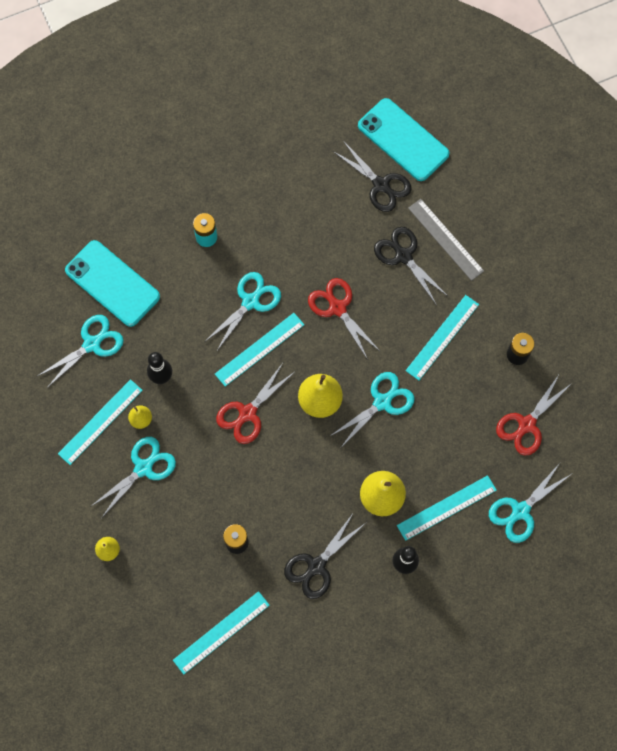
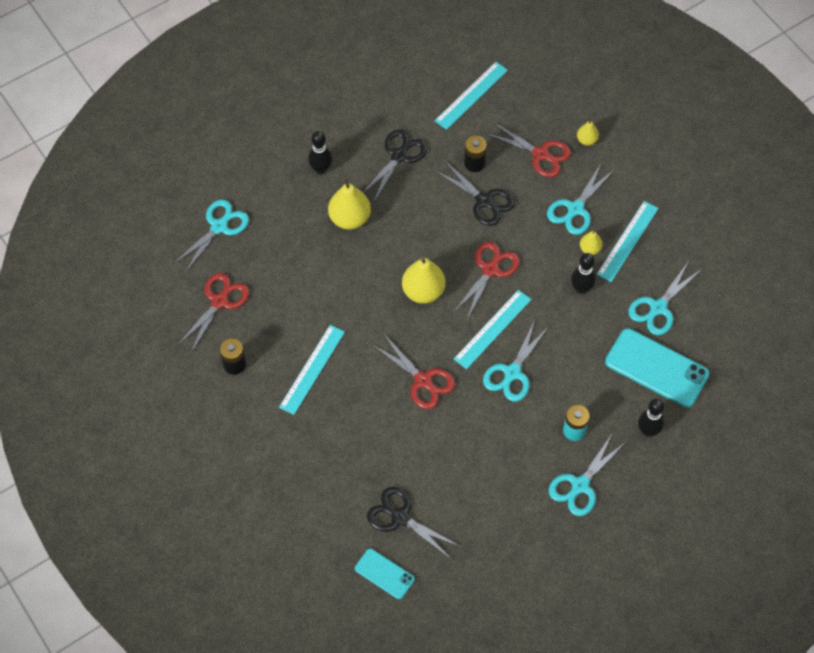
camera: 170 degrees right, 10 degrees down
(138, 225) = (648, 431): none -> black bowling pin
(163, 541) = (540, 154): none -> red scissors
(382, 402) = (362, 300): turquoise scissors -> turquoise scissors (580, 485)
(403, 140) = (384, 574): turquoise phone -> turquoise phone, size x0.55
(403, 256) = (364, 444): black scissors -> black scissors (484, 201)
(445, 239) = (322, 469): grey ruler -> none
(446, 507) = (288, 219): turquoise ruler -> none

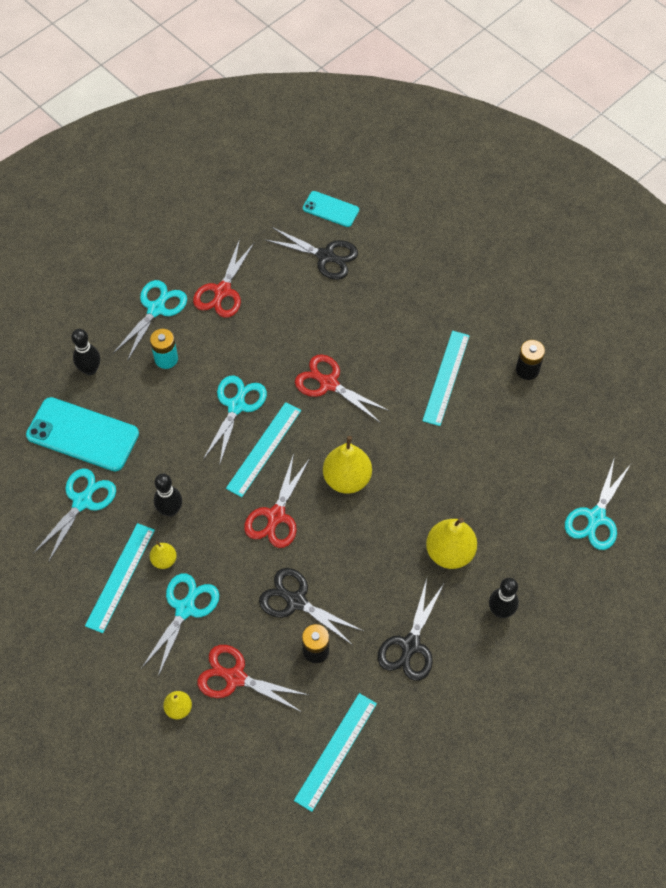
camera: 170 degrees right, 0 degrees up
(219, 301) = (565, 432): red scissors -> red scissors (222, 291)

